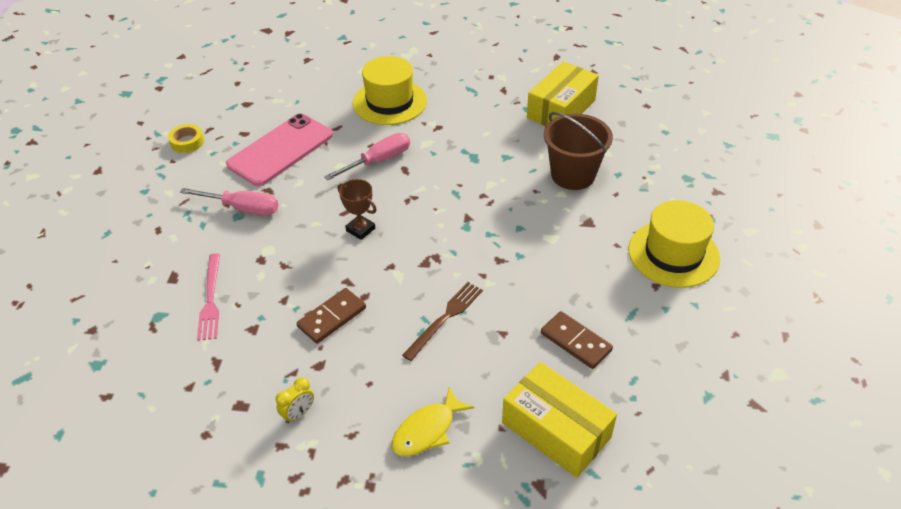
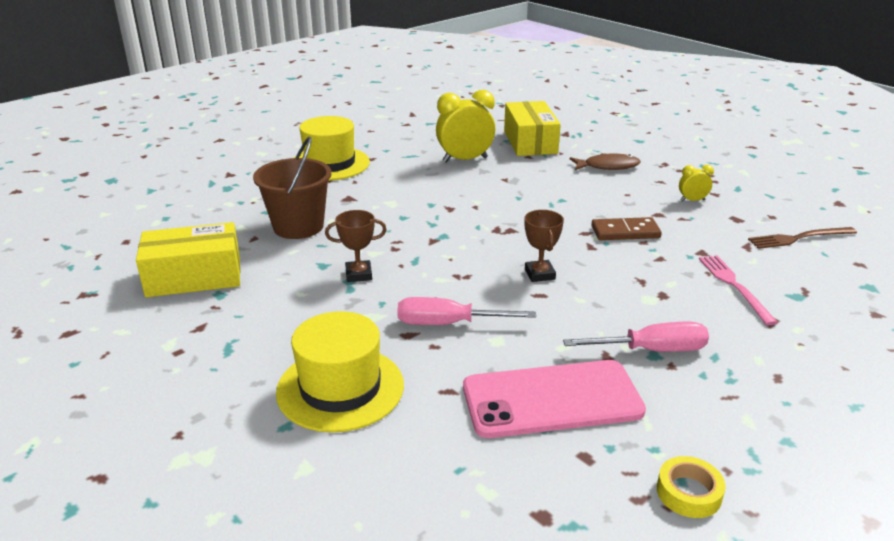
camera: 140 degrees left, 15 degrees down
(210, 299) = (734, 286): pink fork -> pink fork turned 45 degrees counterclockwise
(243, 208) = (652, 350): pink screwdriver -> pink screwdriver turned 120 degrees clockwise
(427, 430) = (608, 166): yellow fish -> brown fish
(445, 318) = (535, 199): brown fork -> brown fork (799, 238)
(474, 162) = (358, 274): none -> brown trophy
(575, 342) = (465, 160): brown domino -> yellow clock

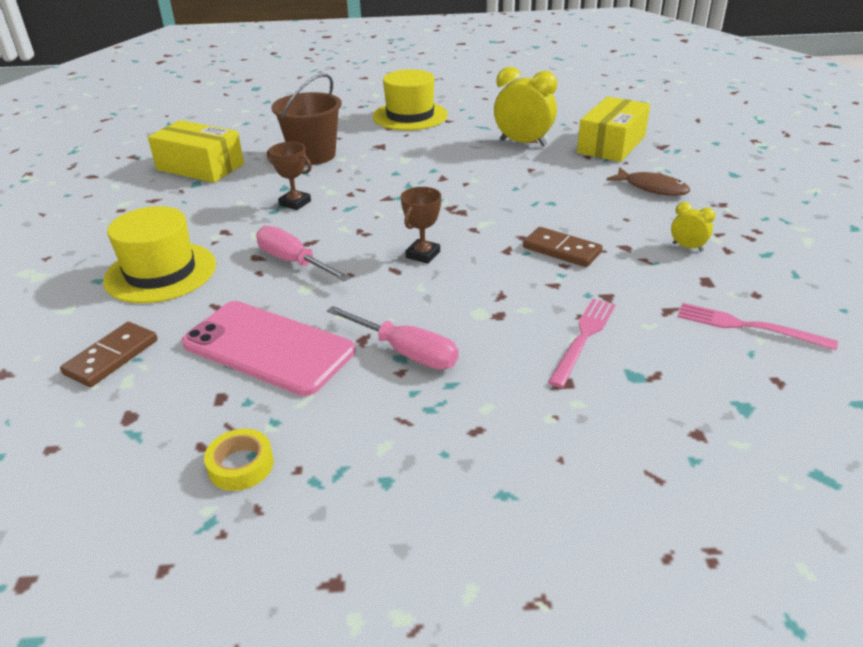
camera: 40 degrees right, 5 degrees up
(434, 481) = (111, 357): none -> brown domino
(799, 238) = (747, 326): brown fork -> pink fork

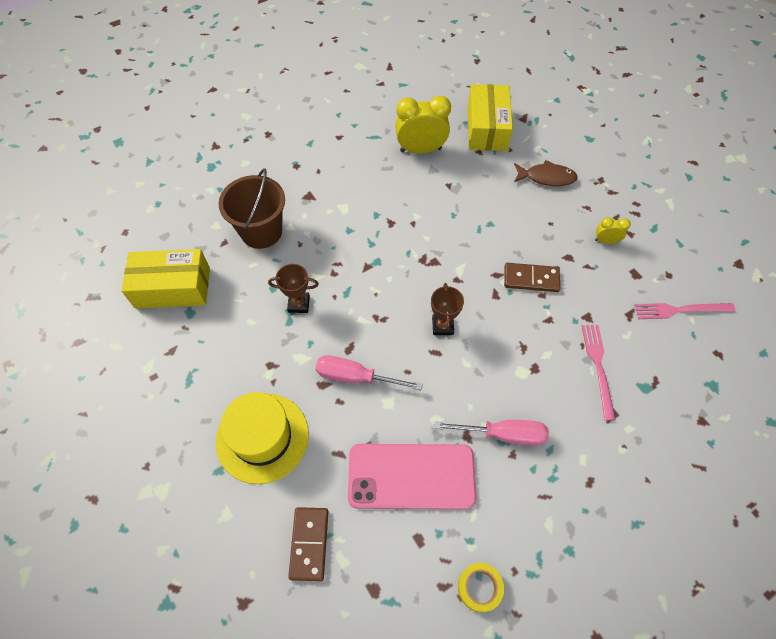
camera: 30 degrees left, 25 degrees up
(410, 116) = (301, 141): yellow hat -> none

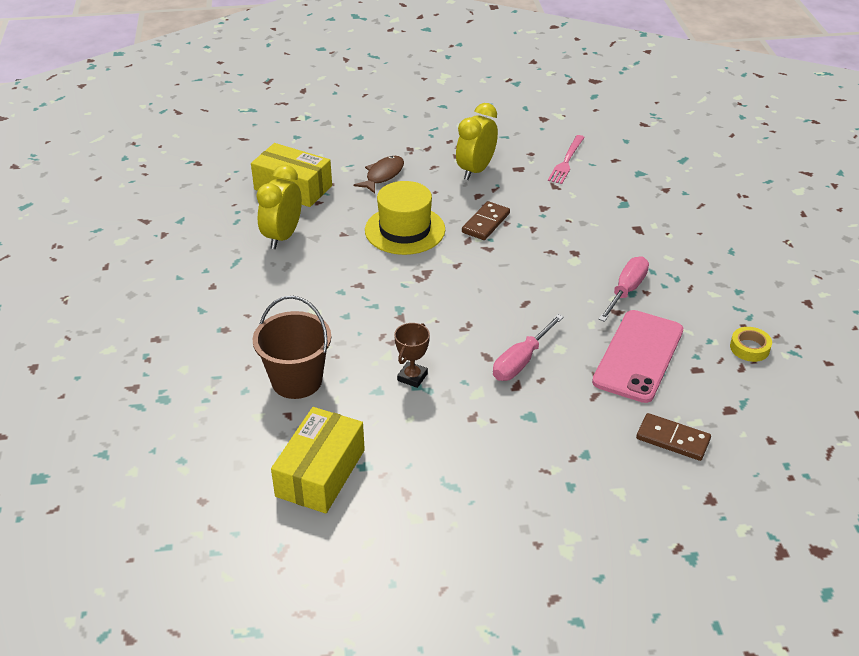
camera: 65 degrees left, 20 degrees down
(262, 437) = (551, 444): yellow hat -> yellow hat (405, 230)
(442, 326) = (500, 290): brown trophy -> none
(598, 366) = (592, 219): pink fork -> none
(606, 241) = (476, 170): yellow clock -> yellow clock, size x2.03

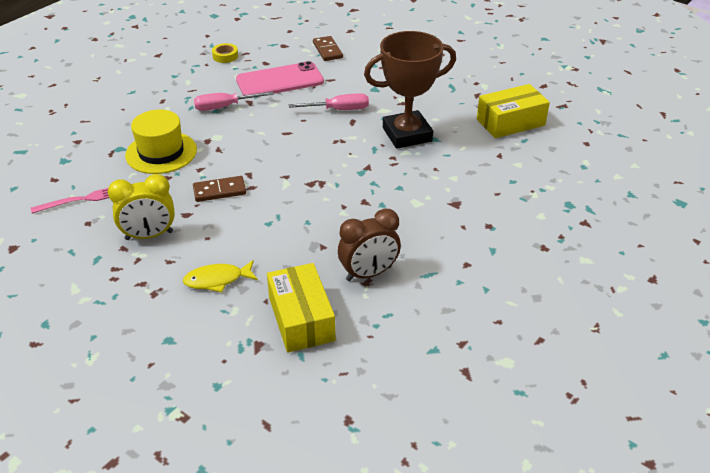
camera: 135 degrees left, 0 degrees up
(283, 236) = (368, 273): yellow clock -> brown clock
(297, 380) = (475, 169): brown bucket -> none
(383, 175) = (217, 280): brown fish -> yellow fish
(405, 230) = (277, 221): yellow hat -> yellow hat (161, 152)
(412, 377) = (407, 134): brown trophy -> brown trophy, size x2.33

